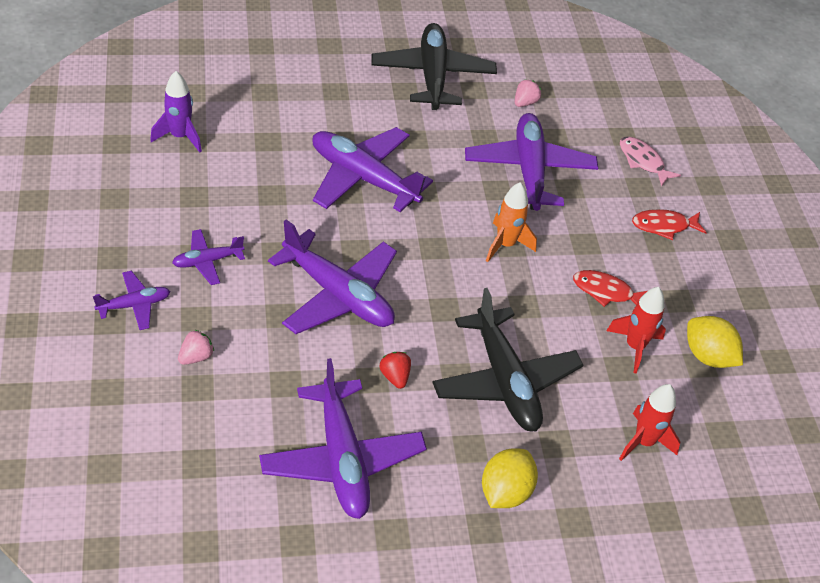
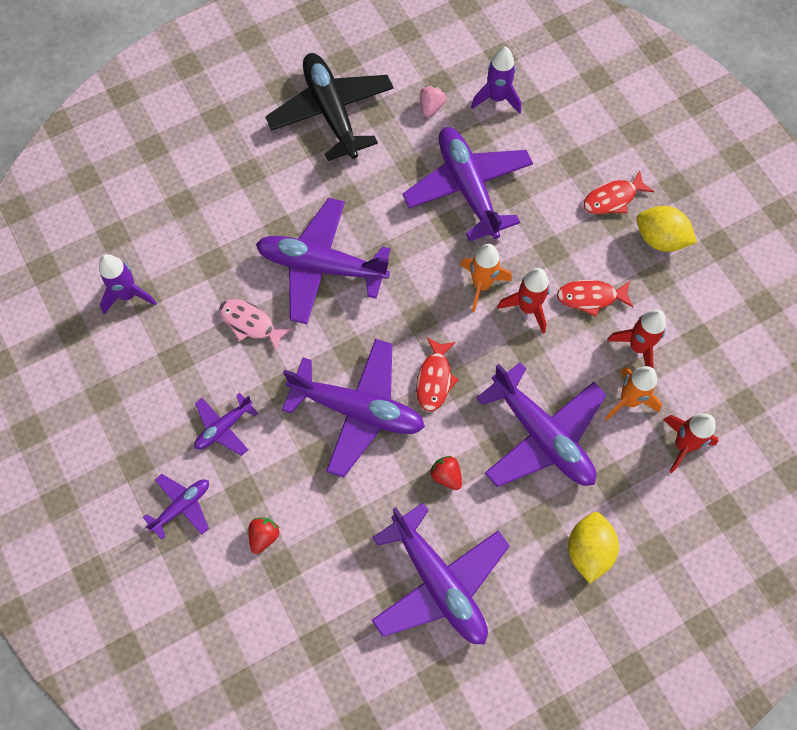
camera: 15 degrees left, 20 degrees up
(196, 357) = (264, 536): pink strawberry -> red strawberry
(423, 298) = (434, 379): none -> red fish
(505, 380) = (542, 435): black plane -> purple plane
(541, 277) = (528, 308): none -> red rocket
(589, 117) = (497, 98): none -> purple rocket
(605, 385) = (629, 400): none -> orange rocket
(643, 161) = (566, 130): pink fish -> pink fish (250, 323)
(708, 356) = (703, 328): yellow lemon -> yellow lemon (660, 239)

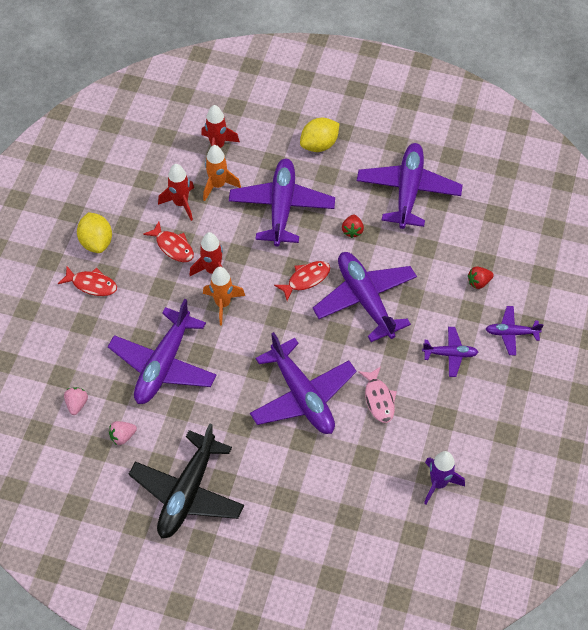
camera: 135 degrees left, 10 degrees down
(497, 98) = (77, 404): purple rocket -> pink strawberry

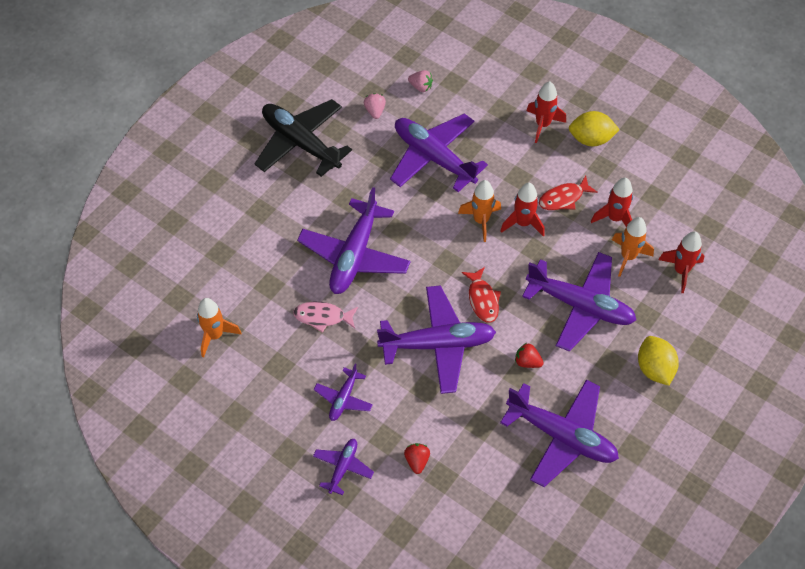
camera: 110 degrees right, 0 degrees up
(92, 284) = (542, 125): red fish -> red rocket
(302, 395) = (354, 255): purple plane -> purple plane turned 60 degrees counterclockwise
(438, 483) = (215, 335): purple rocket -> orange rocket

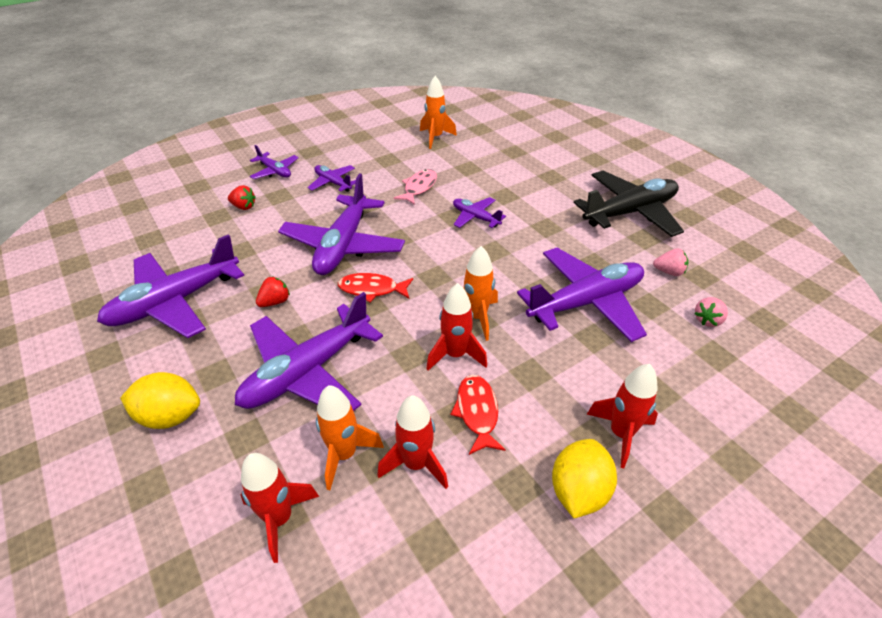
camera: 110 degrees right, 15 degrees down
(354, 255) = (475, 217): purple plane -> purple plane, size x0.50

